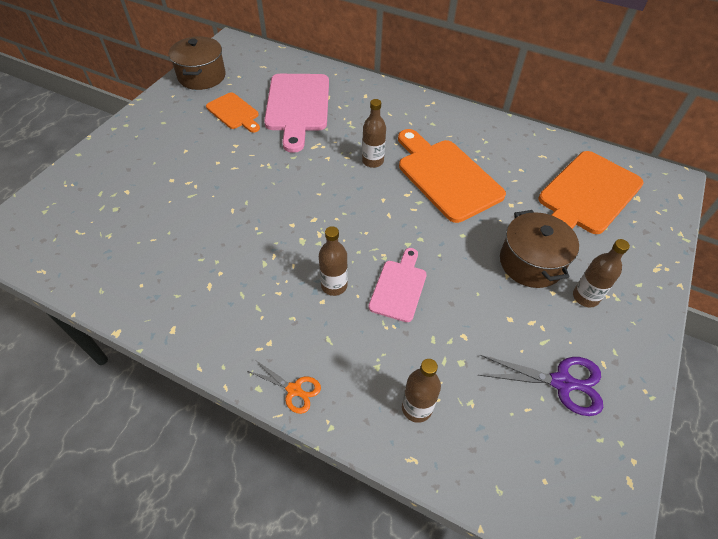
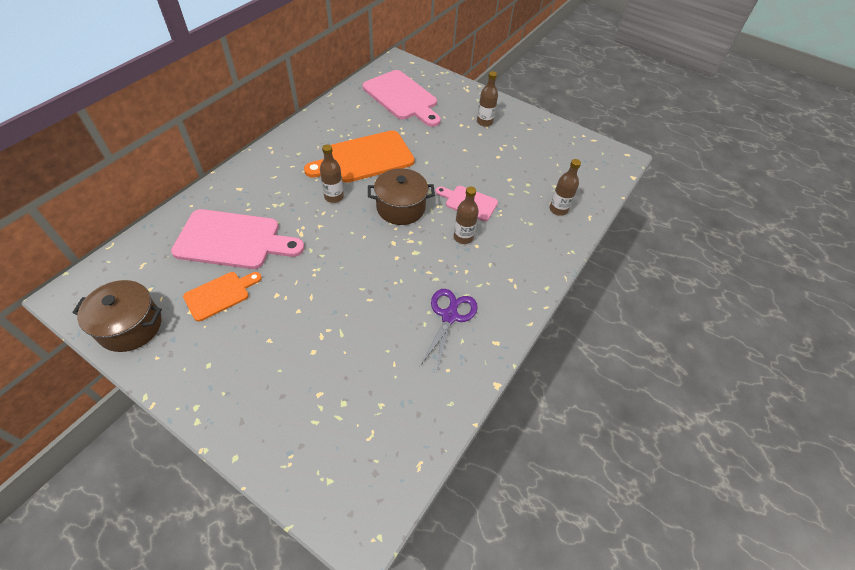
camera: 85 degrees left, 0 degrees up
(294, 390) = (547, 268): orange scissors -> none
(531, 262) = (455, 137): brown pot -> brown pot (401, 208)
(561, 382) = (541, 147): purple scissors -> purple scissors (449, 316)
(587, 195) = (402, 97): orange cutting board -> pink cutting board

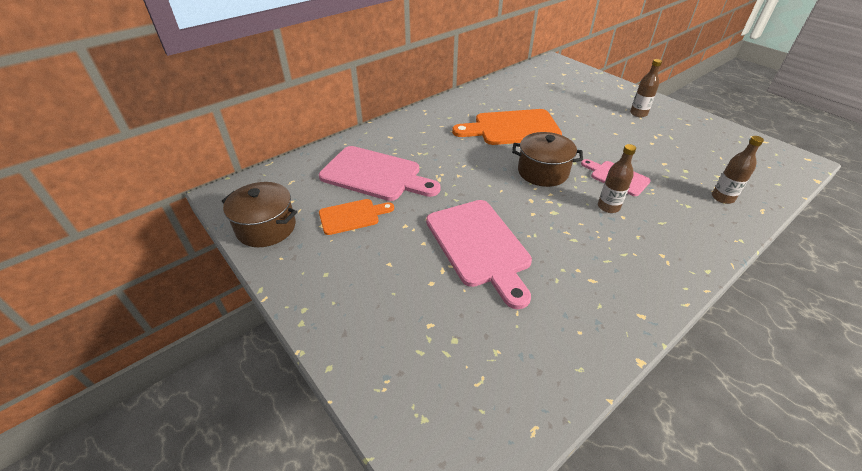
camera: 20 degrees right, 10 degrees down
(334, 197) = (476, 154): brown bottle -> none
(402, 97) = (554, 87): pink cutting board -> pink cutting board (479, 246)
(449, 316) = (586, 278): purple scissors -> none

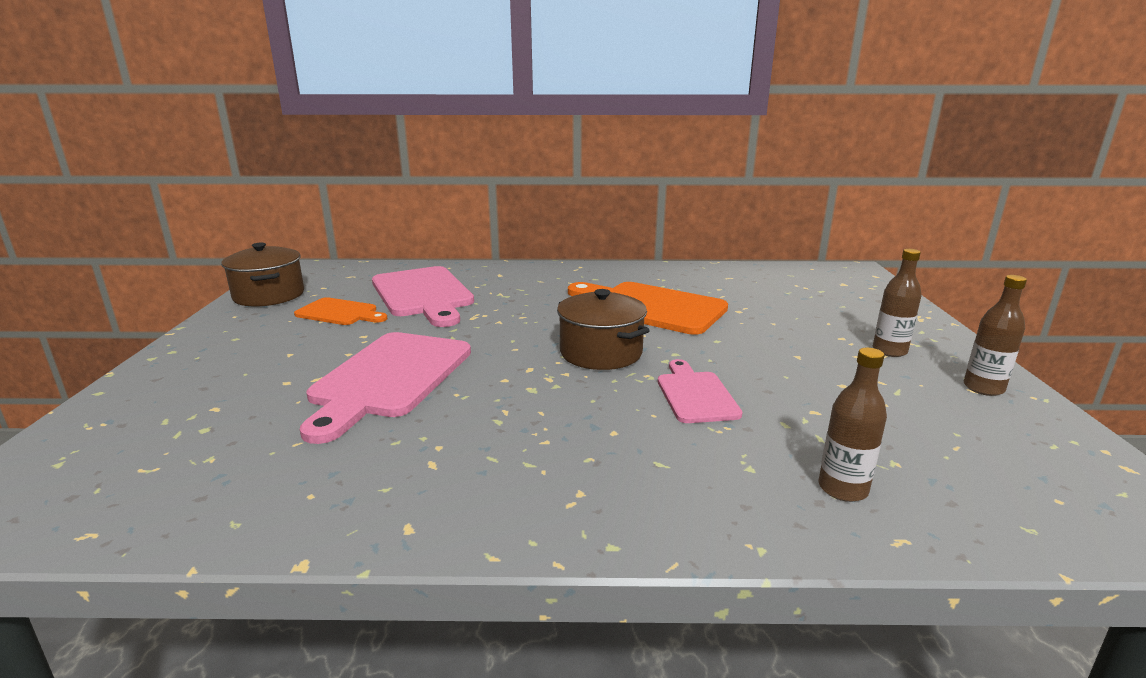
camera: 40 degrees right, 20 degrees down
(608, 207) = (614, 414): brown bottle -> brown bottle (983, 388)

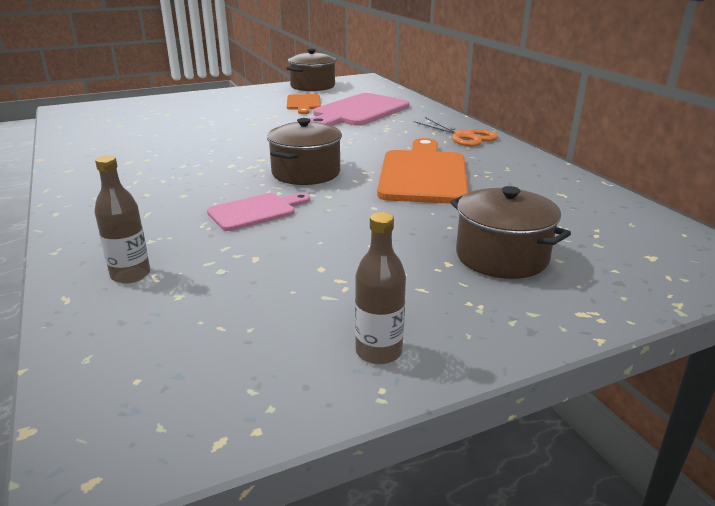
camera: 65 degrees right, 5 degrees up
(389, 378) = (221, 133): pink cutting board -> none
(565, 273) = (464, 136): none -> orange scissors
(834, 319) = (501, 256): none -> brown pot
(889, 351) = (437, 291): brown bottle -> none

